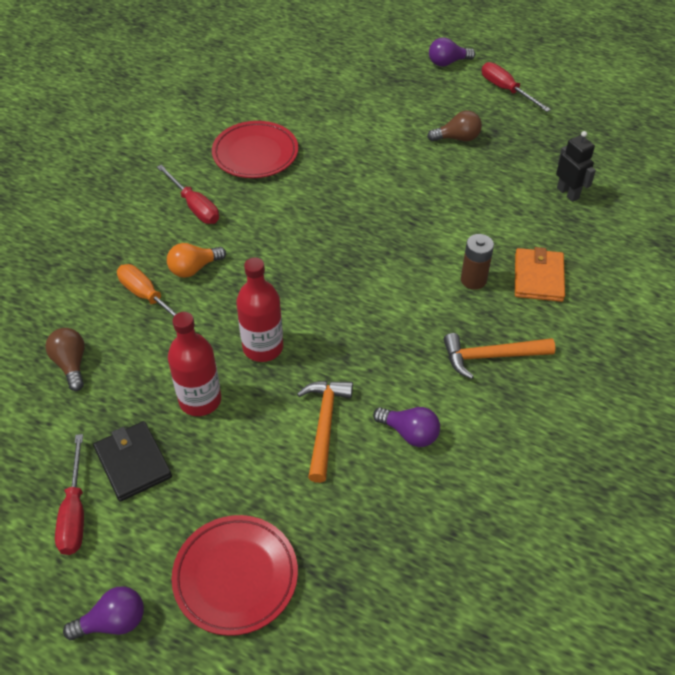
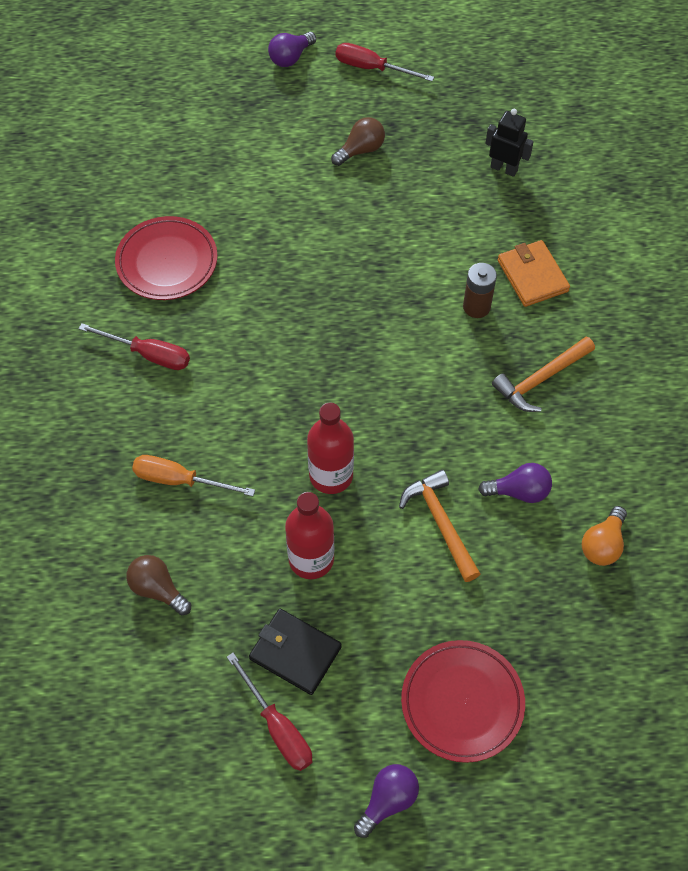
camera: 30 degrees left, 10 degrees up
(194, 268) = (202, 425): orange light bulb -> orange light bulb (602, 544)

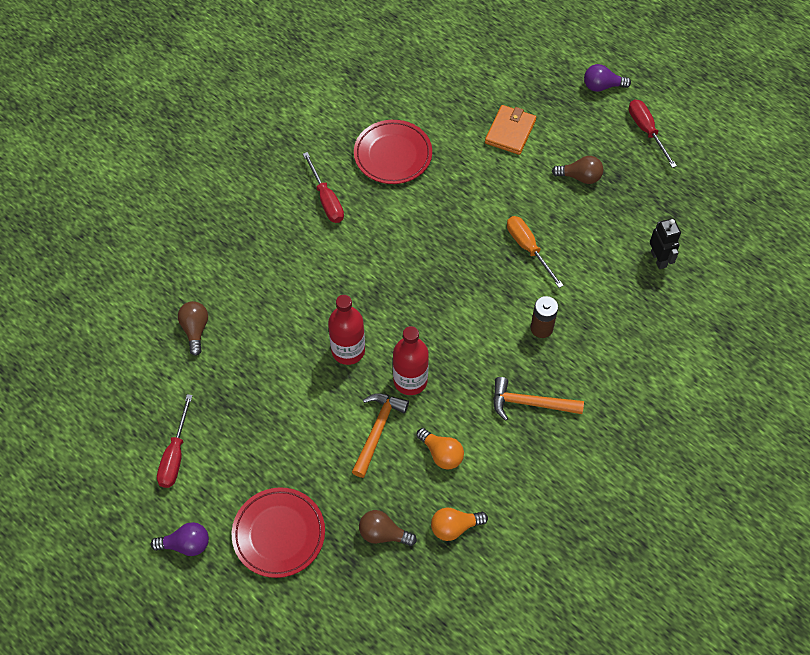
camera: 45 degrees right, 0 degrees up
(180, 480) = (268, 282): orange screwdriver -> orange screwdriver (528, 248)
(295, 653) = (225, 426): black wallet -> none
(311, 559) = (287, 385): red bottle -> red bottle (410, 381)
(519, 491) = (441, 454): purple light bulb -> orange light bulb
(532, 276) = (598, 339): orange wallet -> orange wallet (510, 132)
(551, 610) = (383, 534): none -> brown light bulb

